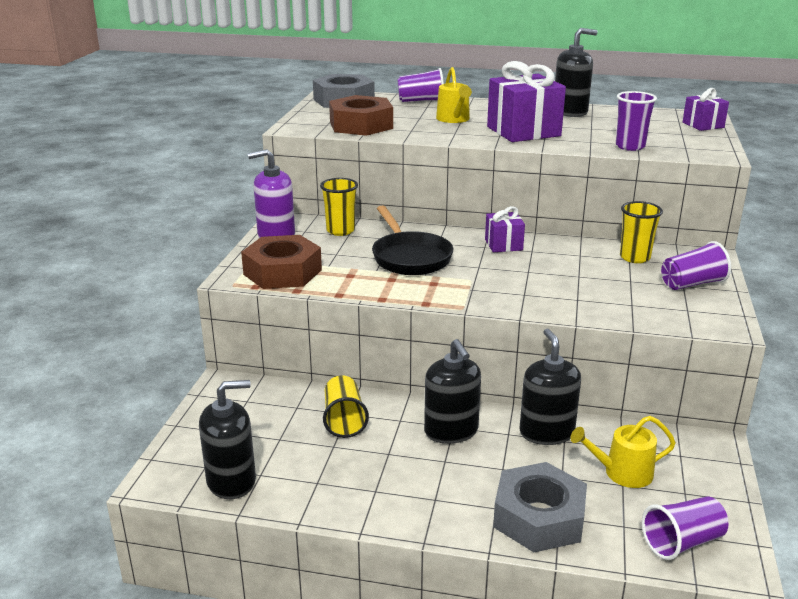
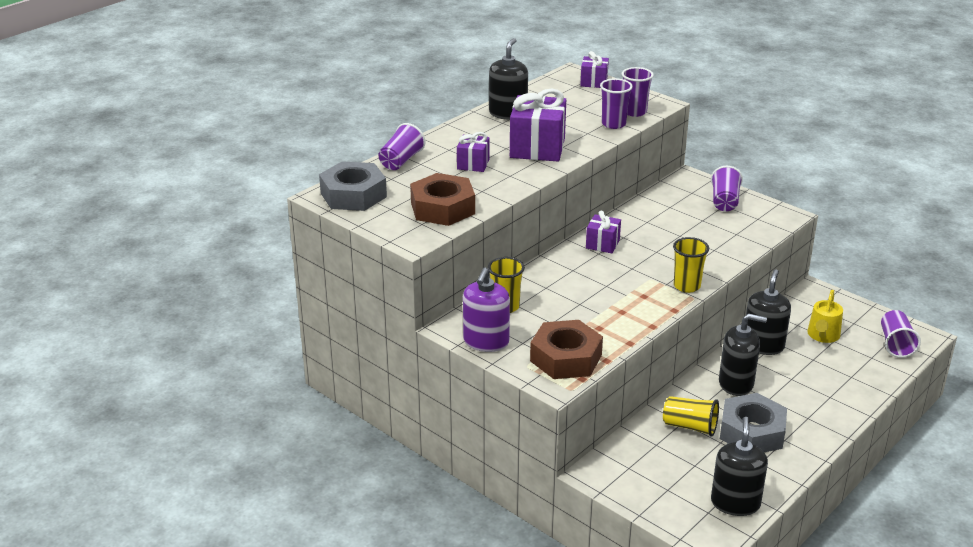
camera: 60 degrees left, 5 degrees up
(409, 257) = (589, 291): black pan -> none
(454, 119) = (473, 164): yellow watering can -> purple gift
(539, 517) = (848, 384): grey nut -> grey nut (751, 432)
(546, 432) = (763, 345): black soap dispenser -> black soap dispenser turned 90 degrees clockwise
(635, 257) = (669, 204): yellow cup -> yellow cup (687, 286)
(675, 149) = (634, 112): none -> purple cup

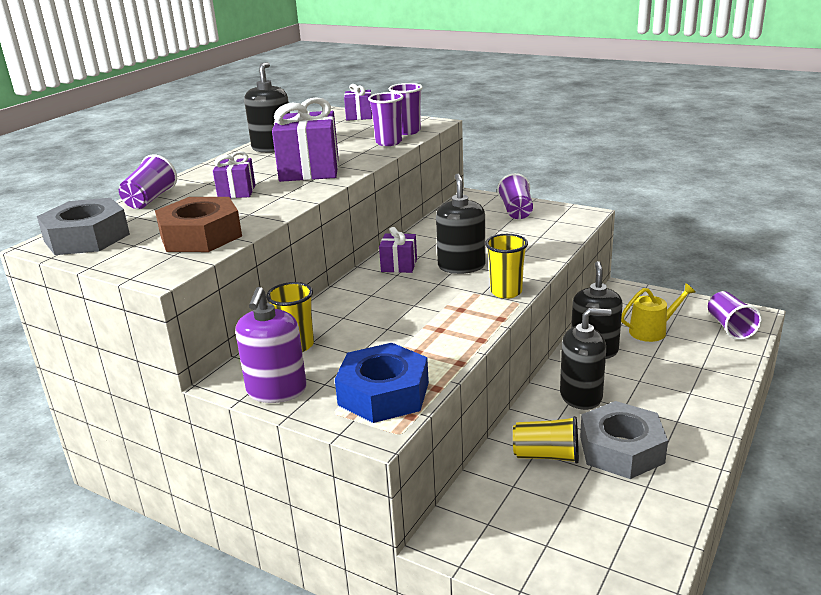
camera: 10 degrees left, 5 degrees down
(565, 358) = (383, 393): brown nut -> blue nut
(735, 503) = (638, 547): black soap dispenser -> black soap dispenser (461, 266)
(823, 335) = (652, 331): yellow watering can -> yellow watering can turned 120 degrees counterclockwise

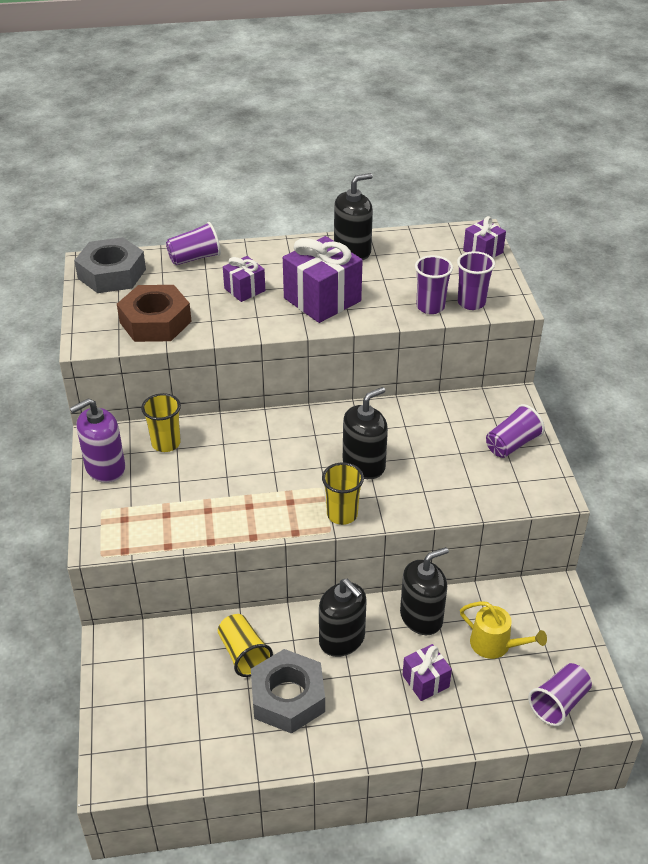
camera: 50 degrees right, 15 degrees up
(383, 393) = (140, 522): blue nut -> none
(399, 265) = (331, 427): purple gift -> purple gift (425, 681)

